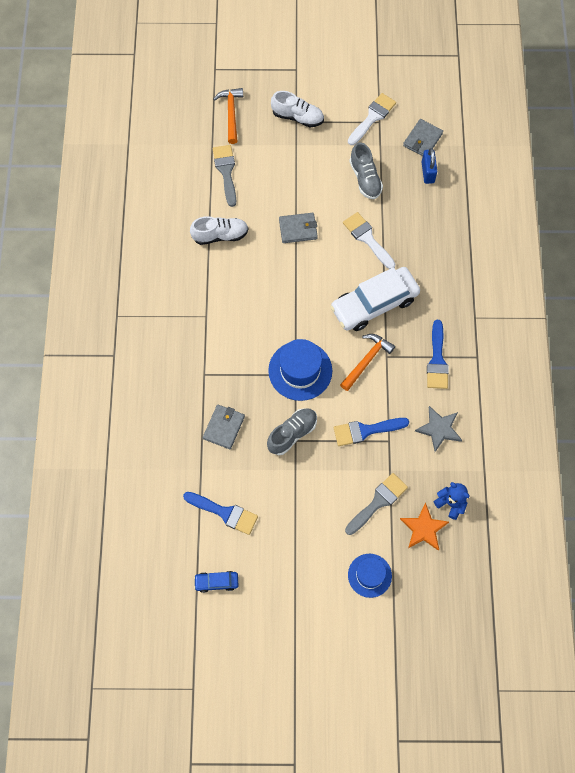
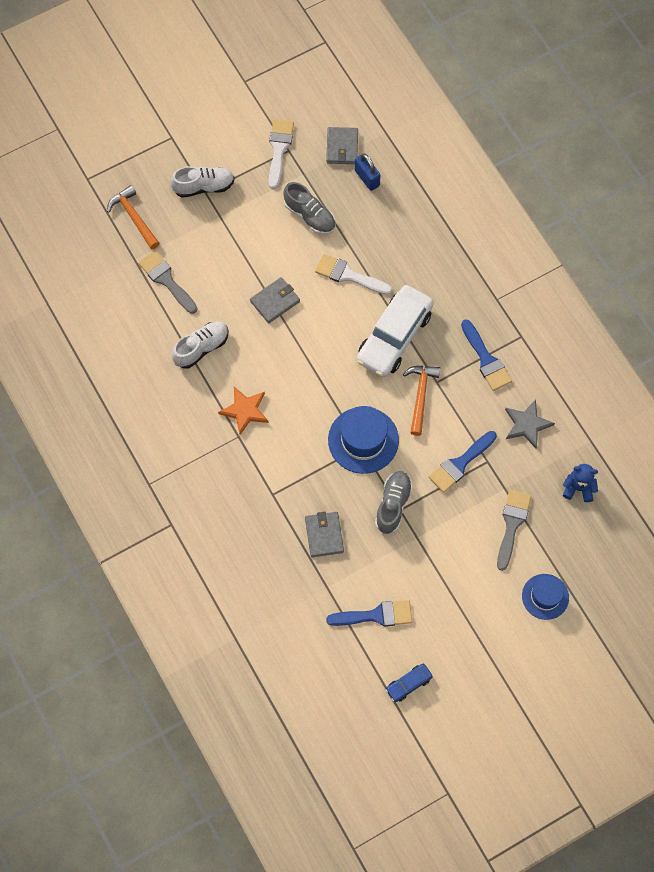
camera: 30 degrees left, 0 degrees up
(423, 528) = (568, 526): orange star -> orange star (245, 411)

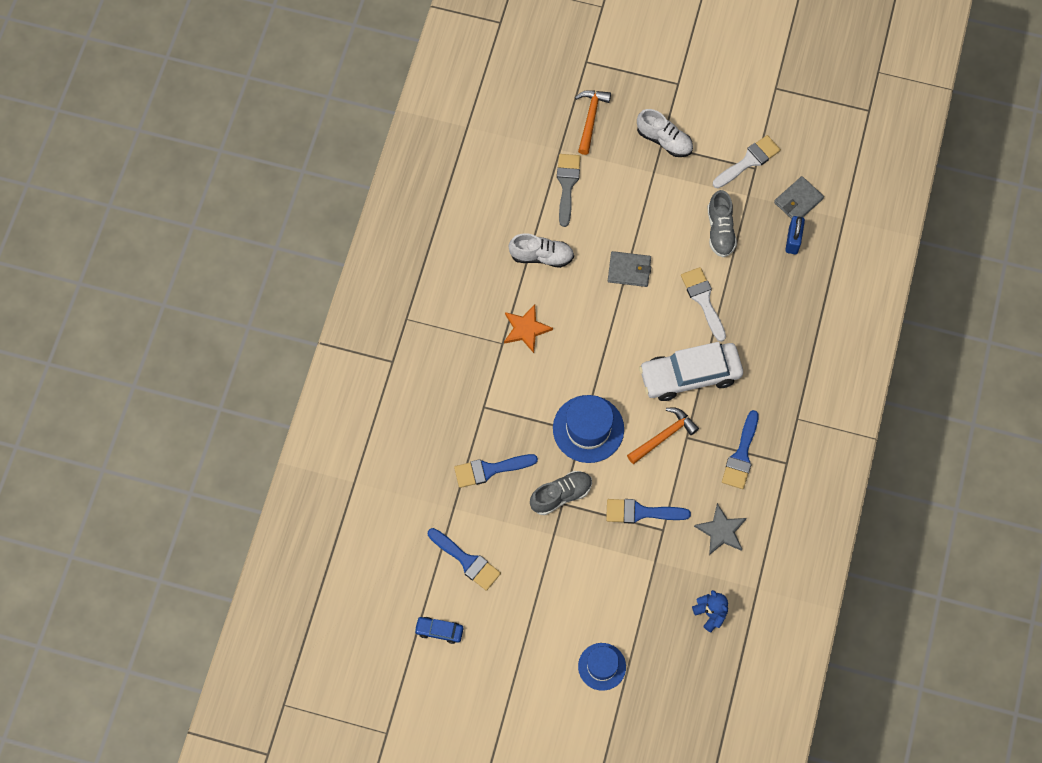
camera: 45 degrees right, 0 degrees up
(324, 535) = (490, 470): grey wallet -> blue brush
(512, 524) = (633, 592): grey brush -> none

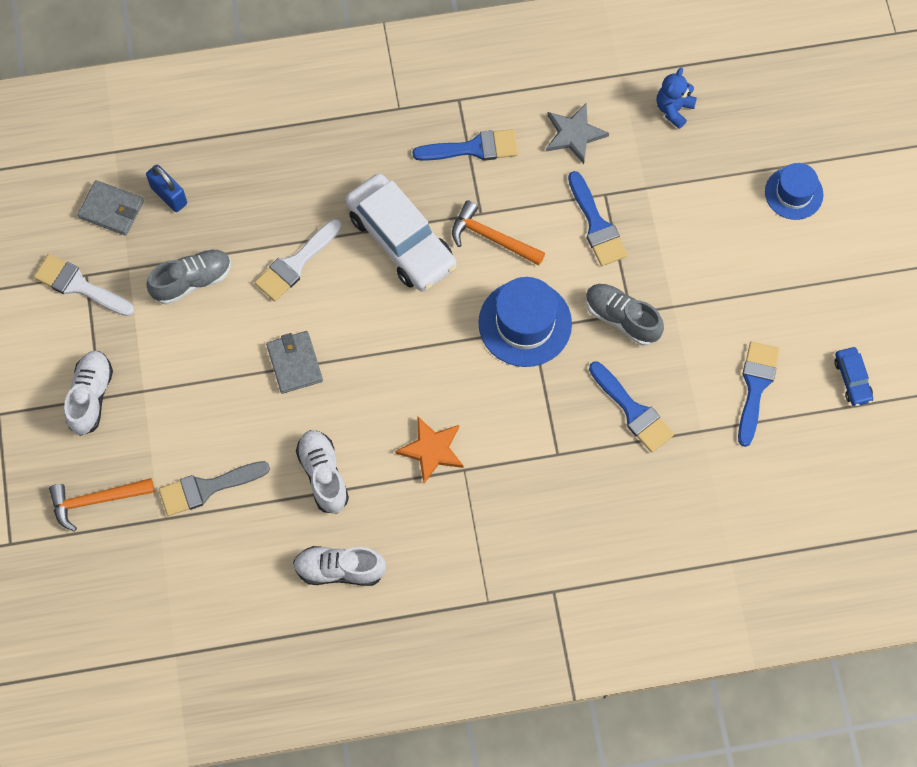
camera: 115 degrees left, 0 degrees up
(473, 240) = (339, 570): none -> white shoe
(793, 240) = (169, 195): blue padlock -> blue padlock turned 60 degrees clockwise

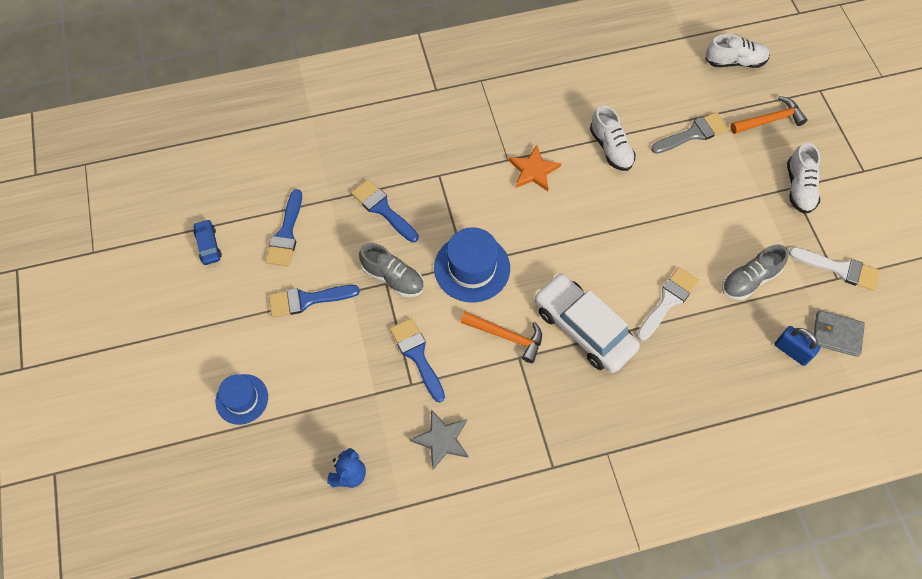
camera: 175 degrees right, 5 degrees down
(295, 363) = (650, 223): grey wallet -> none
(339, 570) = (586, 91): white shoe -> white shoe (734, 62)
(473, 148) = (533, 418): blue brush -> blue brush (307, 300)

